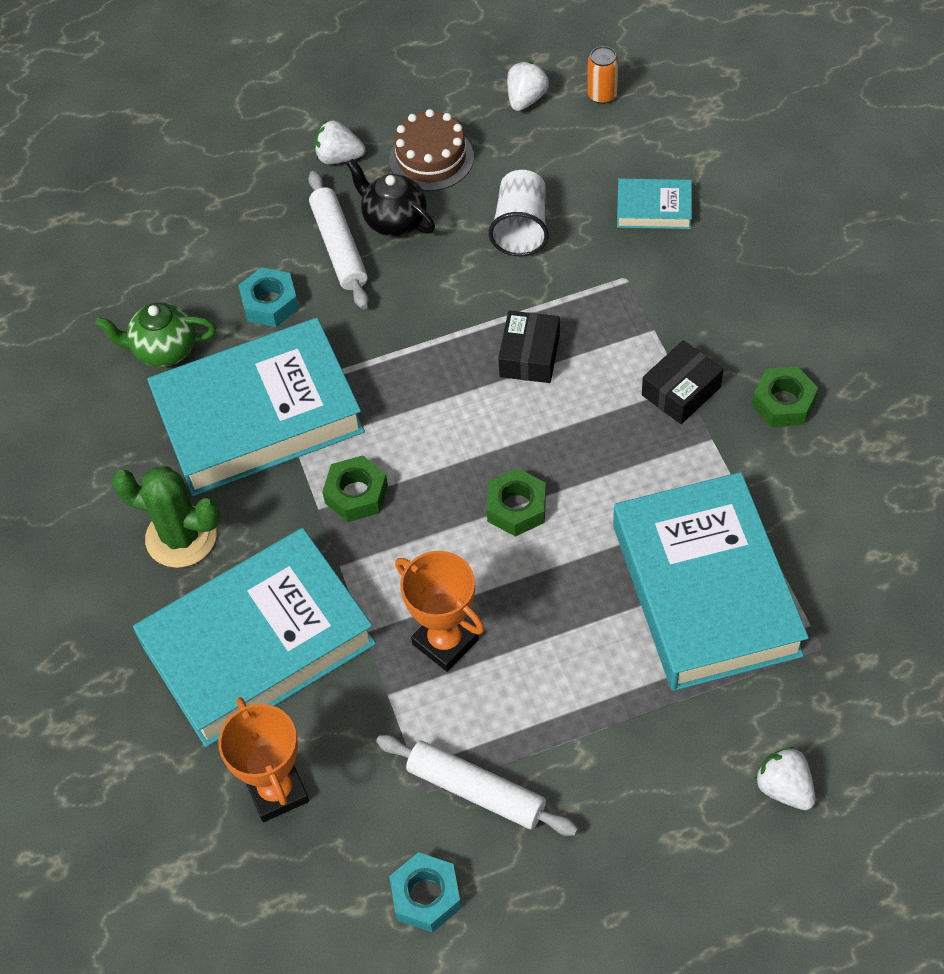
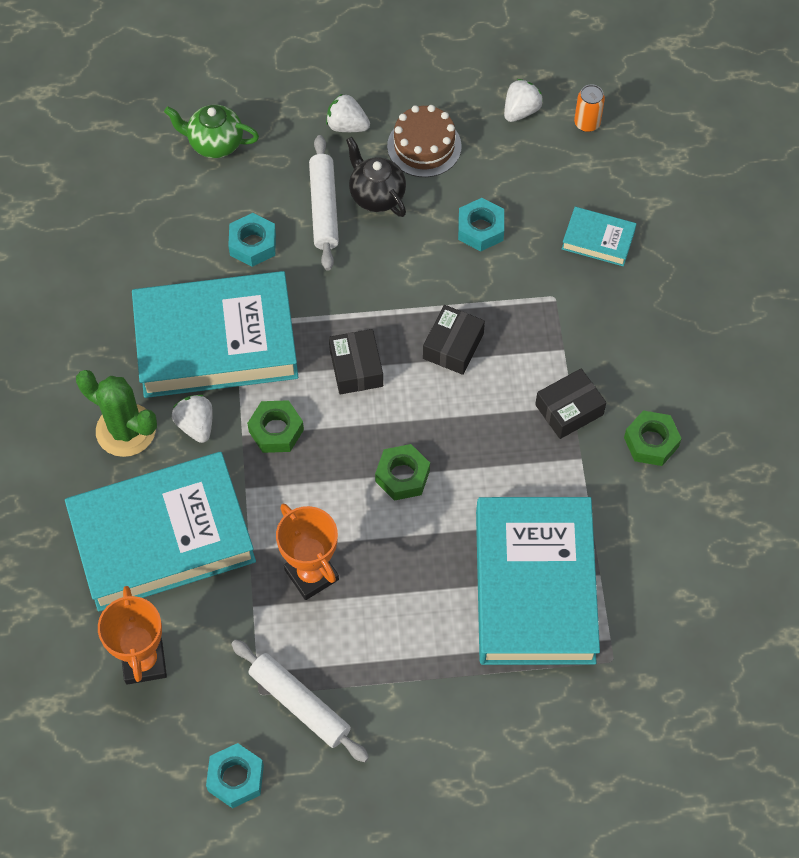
camera: 10 degrees right, 5 degrees up
(164, 349) = (155, 263): green teapot -> green teapot (215, 143)
(427, 405) = (356, 368): none -> black box
(521, 228) = (480, 229): white cup -> turquoise nut
(784, 788) = (545, 768): white strawberry -> white strawberry (196, 425)

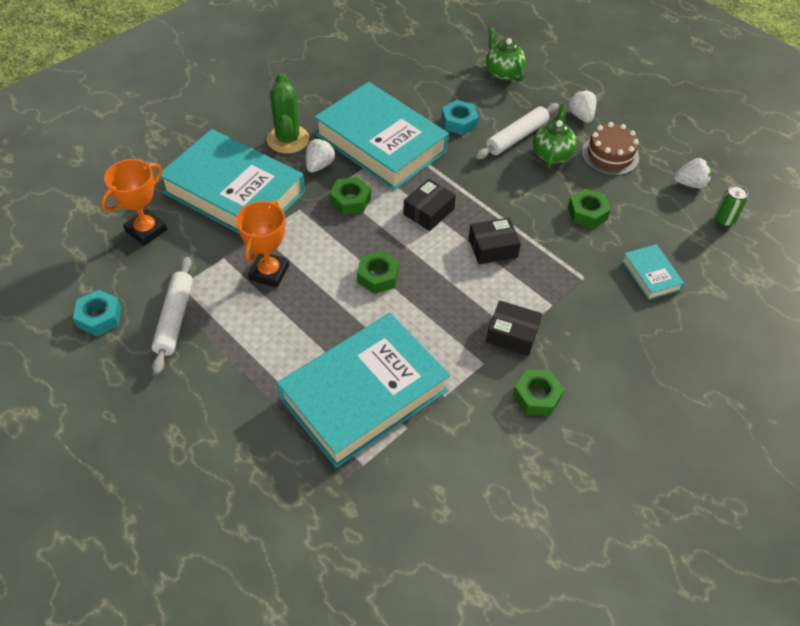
camera: 50 degrees right, 10 degrees down
(376, 195) = (552, 154): black teapot -> green teapot
(480, 229) = (587, 213): turquoise nut -> green nut
(587, 123) = (724, 220): orange can -> green can

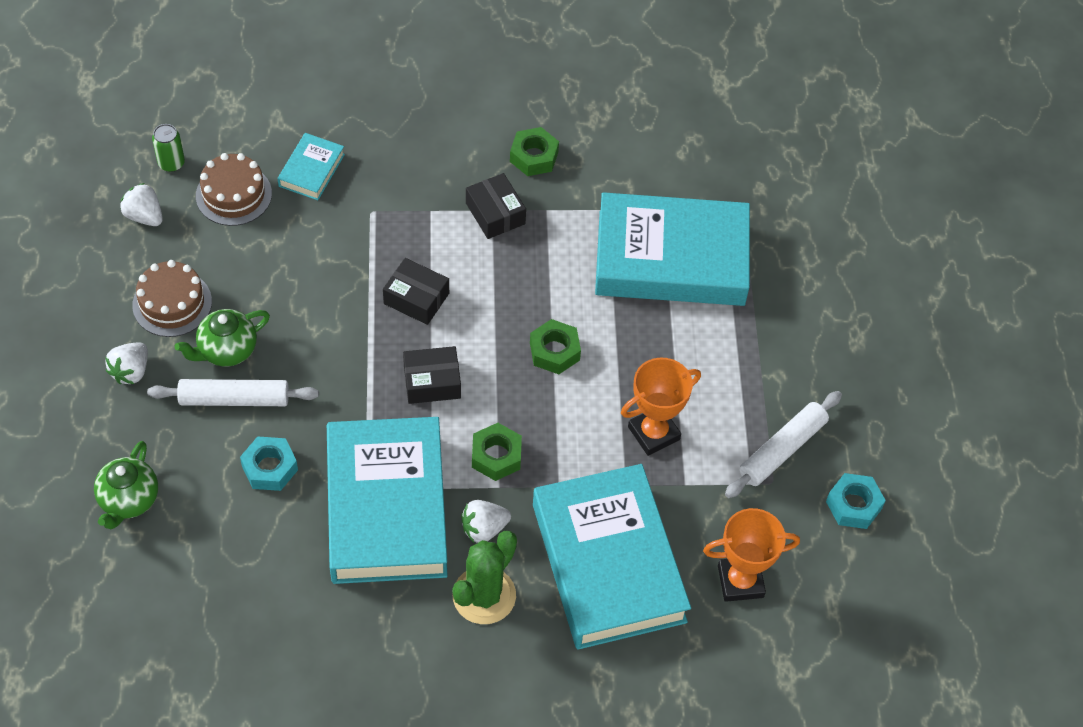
camera: 140 degrees left, 5 degrees up
(587, 213) = (284, 263): green nut -> none
(667, 228) = (233, 195): none -> brown cake

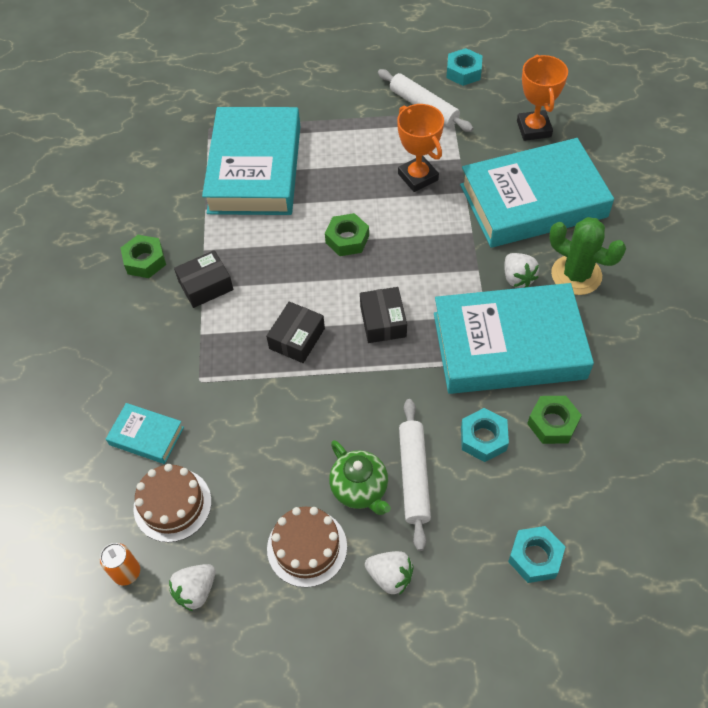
camera: 85 degrees left, 0 degrees up
(129, 500) = (535, 557): green teapot -> turquoise nut
(171, 163) = (126, 572): green can -> orange can
(496, 456) = (450, 273): green nut -> green nut (552, 423)

